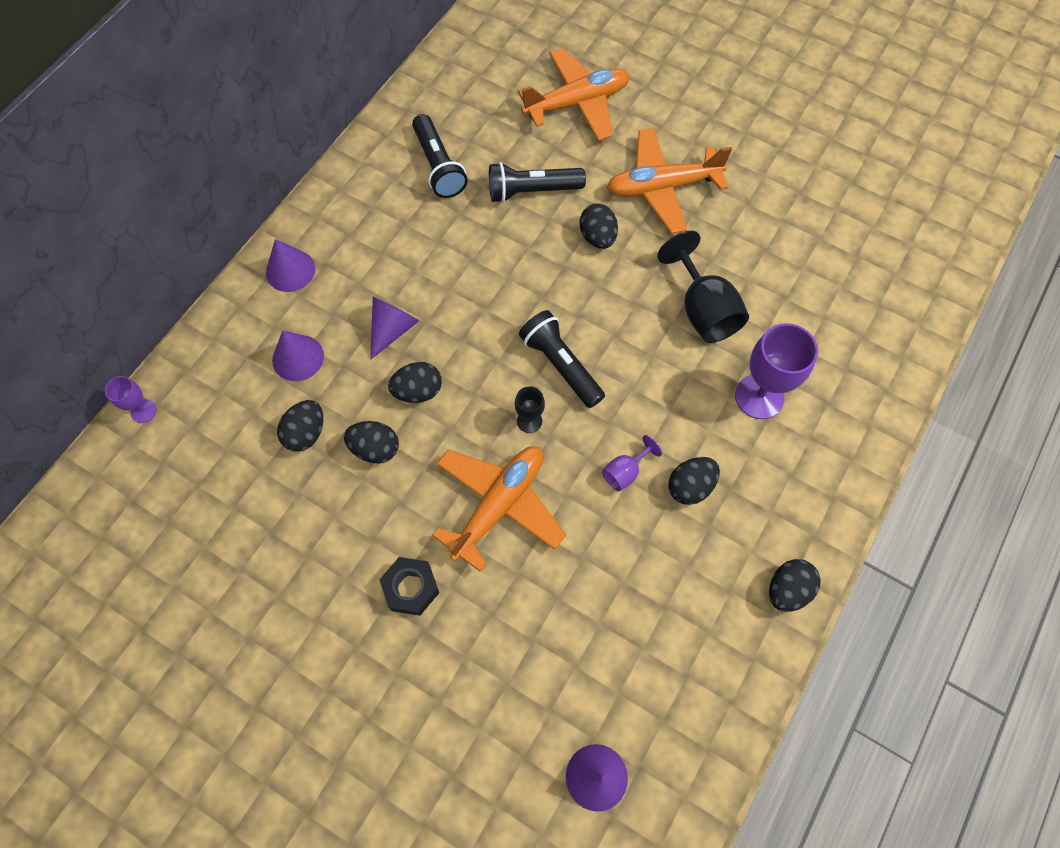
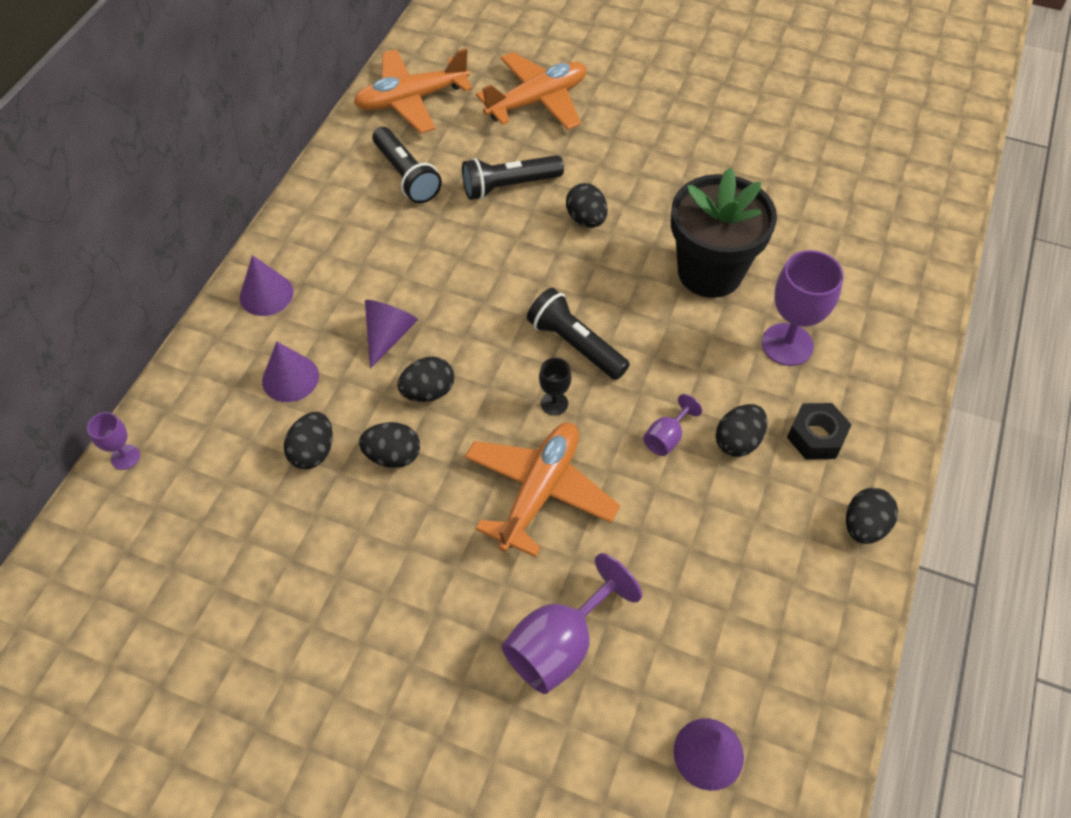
camera: 10 degrees left, 10 degrees down
(411, 588) = (460, 591): black nut -> black nut (816, 437)
(487, 653) = (559, 645): none -> purple goblet
(662, 187) = (641, 166): orange plane -> orange plane (411, 100)
(703, 310) = (710, 272): black goblet -> black flower pot

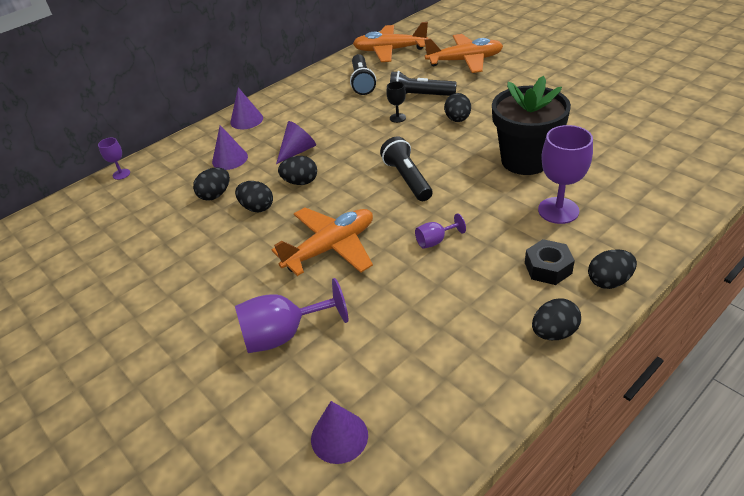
camera: 30 degrees right, 15 degrees down
(554, 403) = (372, 205): black goblet -> black goblet (397, 118)
(738, 441) = (485, 256): black egg -> black egg (609, 281)

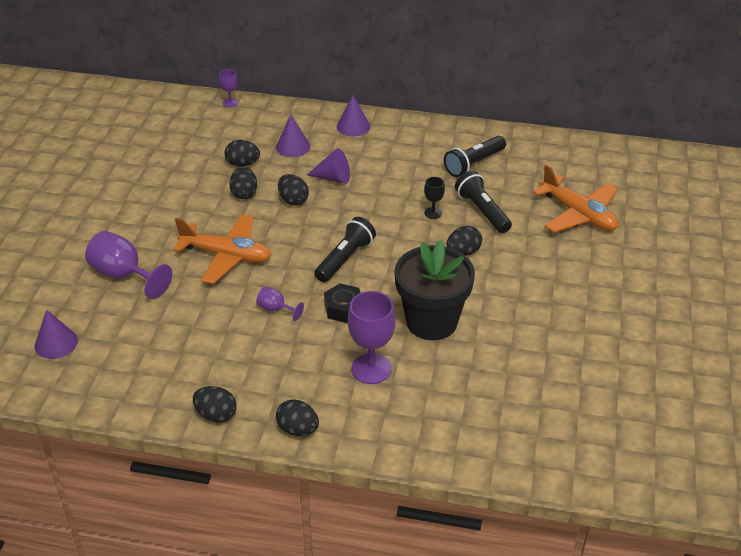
camera: 50 degrees right, 0 degrees up
(389, 50) = (550, 154): orange plane -> none
(548, 268) = (289, 387): black nut -> black nut (343, 308)

